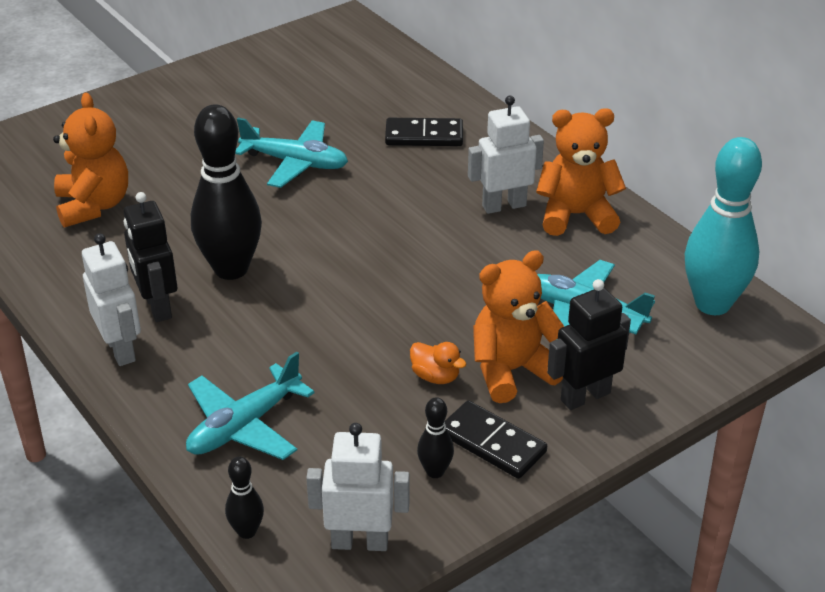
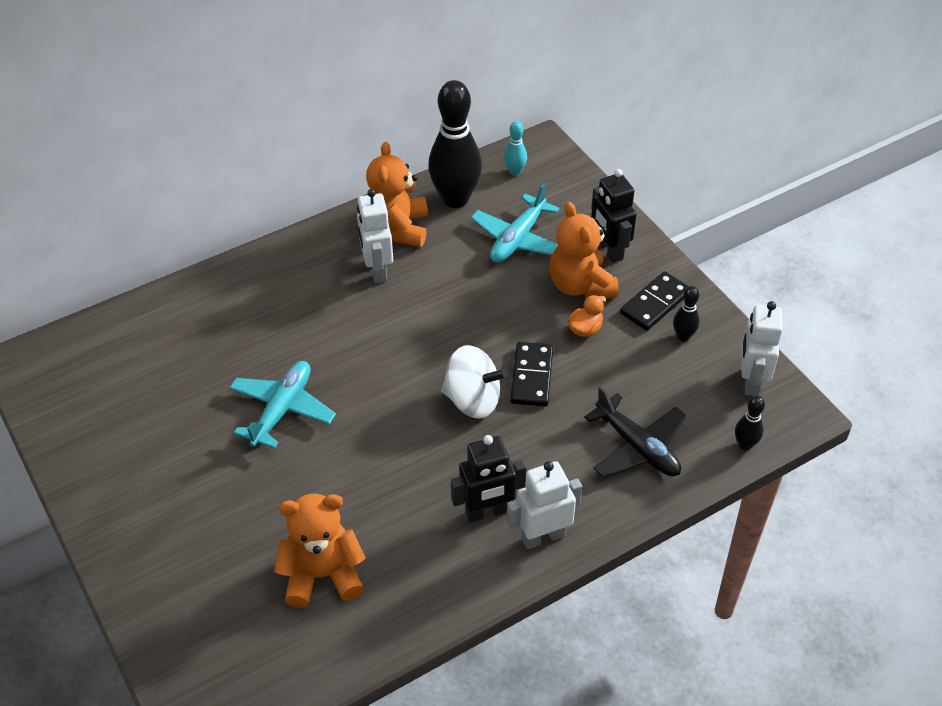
camera: 85 degrees left, 10 degrees up
(231, 269) = (439, 458): black bowling pin -> black bowling pin (455, 199)
(244, 425) = (637, 447): turquoise plane -> black plane
(313, 288) = (473, 400): none -> white spinning top
(424, 136) = (259, 313): black domino -> black domino (532, 376)
(712, 304) = (515, 171): turquoise bowling pin -> turquoise bowling pin, size x0.45

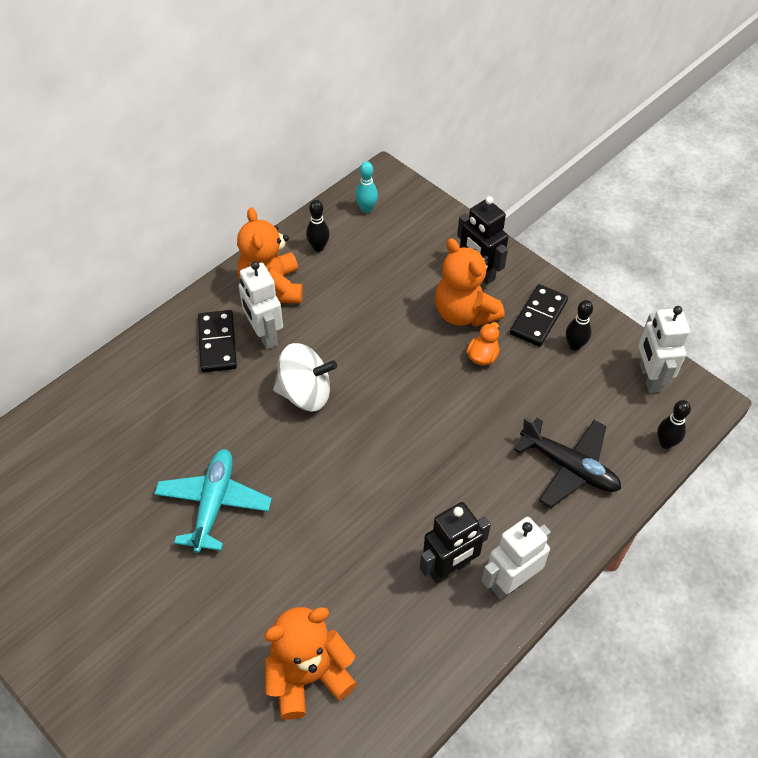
camera: 15 degrees left, 5 degrees up
(455, 199) = (318, 247): black bowling pin -> black bowling pin, size x0.45
(473, 400) = (399, 452): white spinning top -> white spinning top (305, 393)
(518, 239) = (390, 277): turquoise plane -> none
(532, 376) = (448, 416): black domino -> black domino (217, 343)

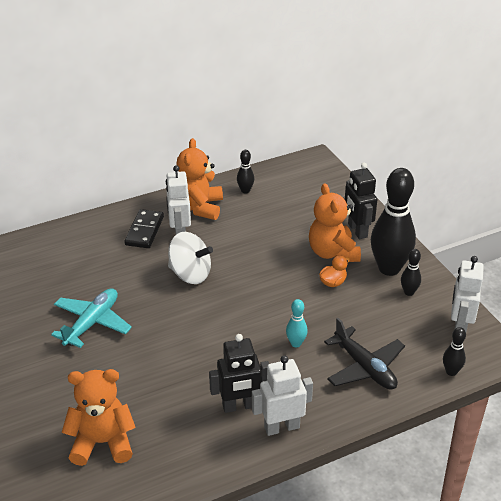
camera: 20 degrees right, 15 degrees down
(366, 209) = (292, 175): turquoise bowling pin -> turquoise bowling pin (296, 343)
(538, 317) = (389, 268): black domino -> black bowling pin

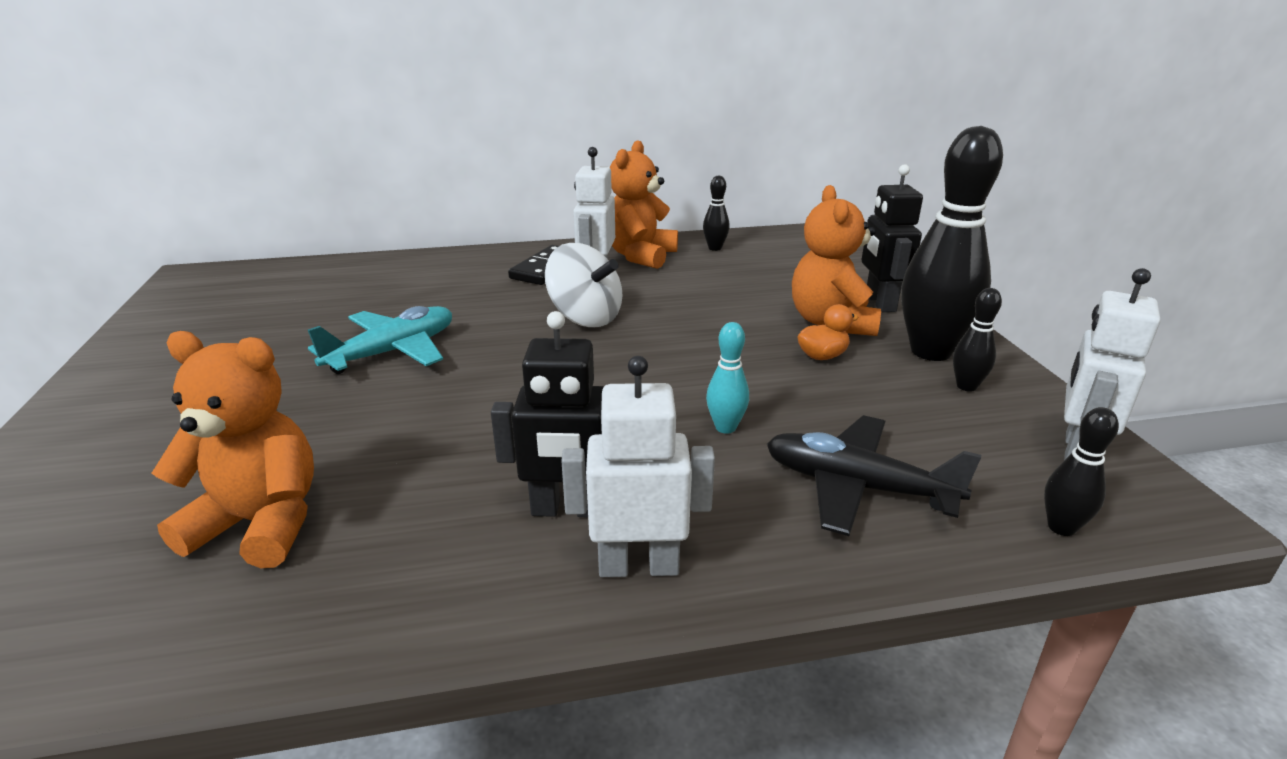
camera: 15 degrees right, 10 degrees down
(364, 367) = (857, 487): black plane -> black plane turned 135 degrees clockwise

